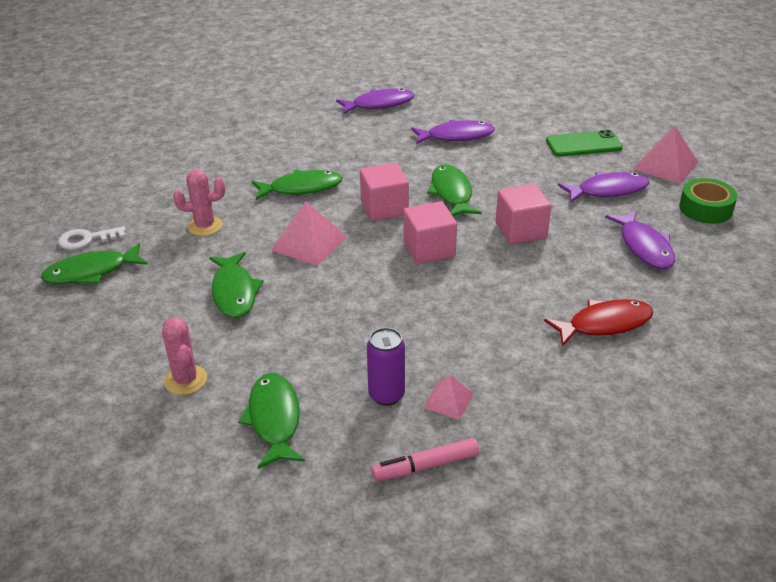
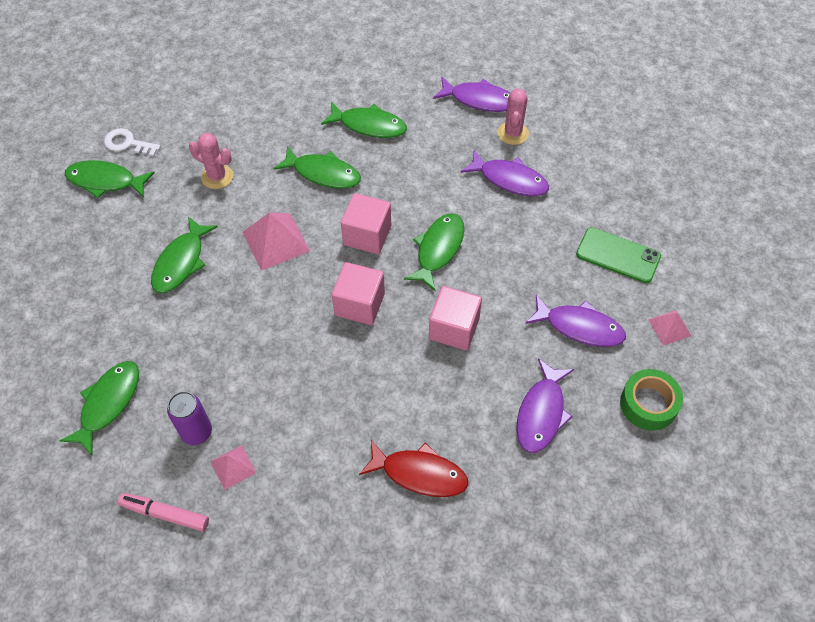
camera: 35 degrees right, 20 degrees up
(185, 380) = (84, 329): pink cactus -> pink cactus (513, 133)
(307, 148) = (369, 125): none -> green fish
(665, 165) = (669, 327): pink pyramid -> pink pyramid, size x0.57

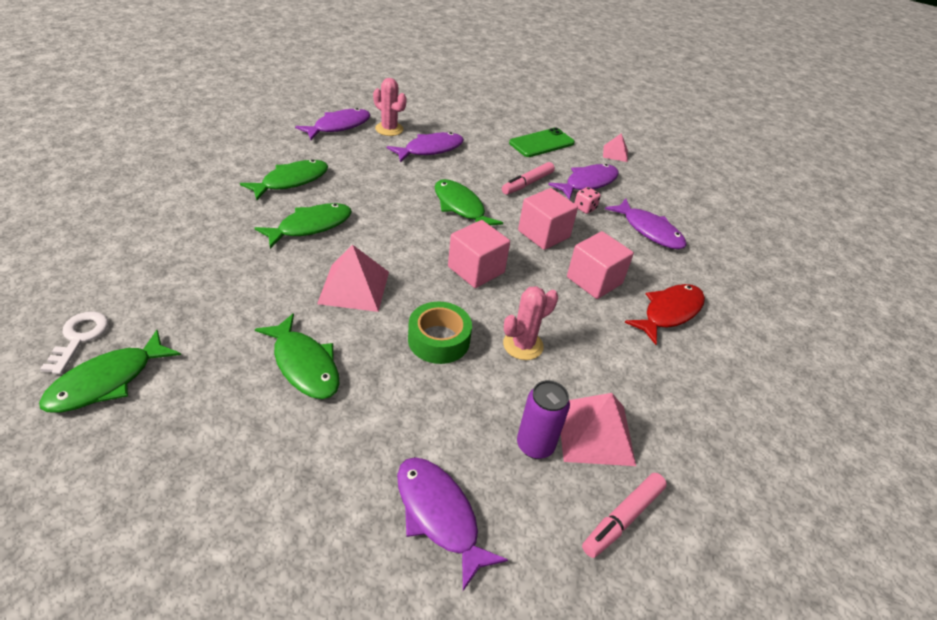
camera: 65 degrees left, 15 degrees down
(108, 404) = (439, 515): green fish -> purple fish
(128, 143) = (79, 338): white key -> white key turned 135 degrees clockwise
(217, 176) = (225, 290): pink cactus -> pink cactus (523, 345)
(233, 467) = (595, 433): pink pyramid -> pink pyramid, size x1.74
(367, 235) = (407, 233): pink cube -> pink cube (594, 280)
(526, 279) = (527, 183): none -> pink marker
(529, 343) = (585, 208): none -> pink dice
(648, 404) = (669, 187): green tape -> green tape (439, 340)

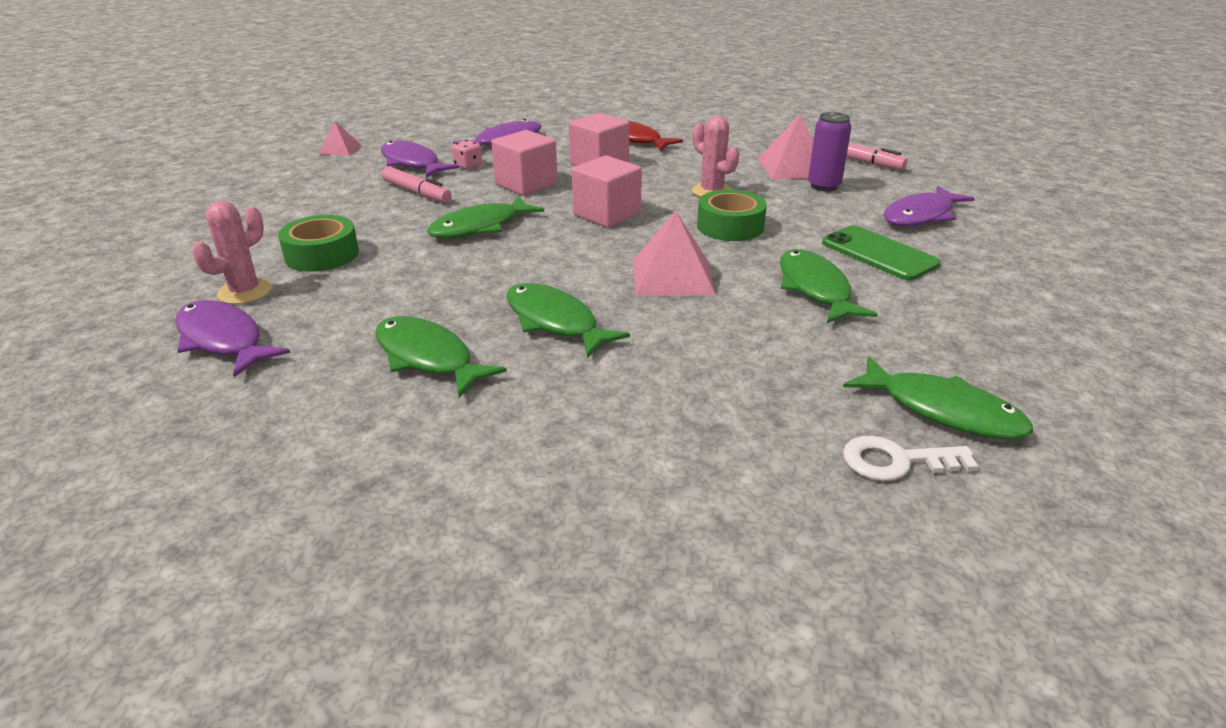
camera: 90 degrees left, 10 degrees down
(304, 365) = (815, 289): green fish -> green fish turned 60 degrees counterclockwise
(430, 149) = (322, 255): purple fish -> green tape
(541, 143) = (309, 185): green phone -> green phone (879, 253)

